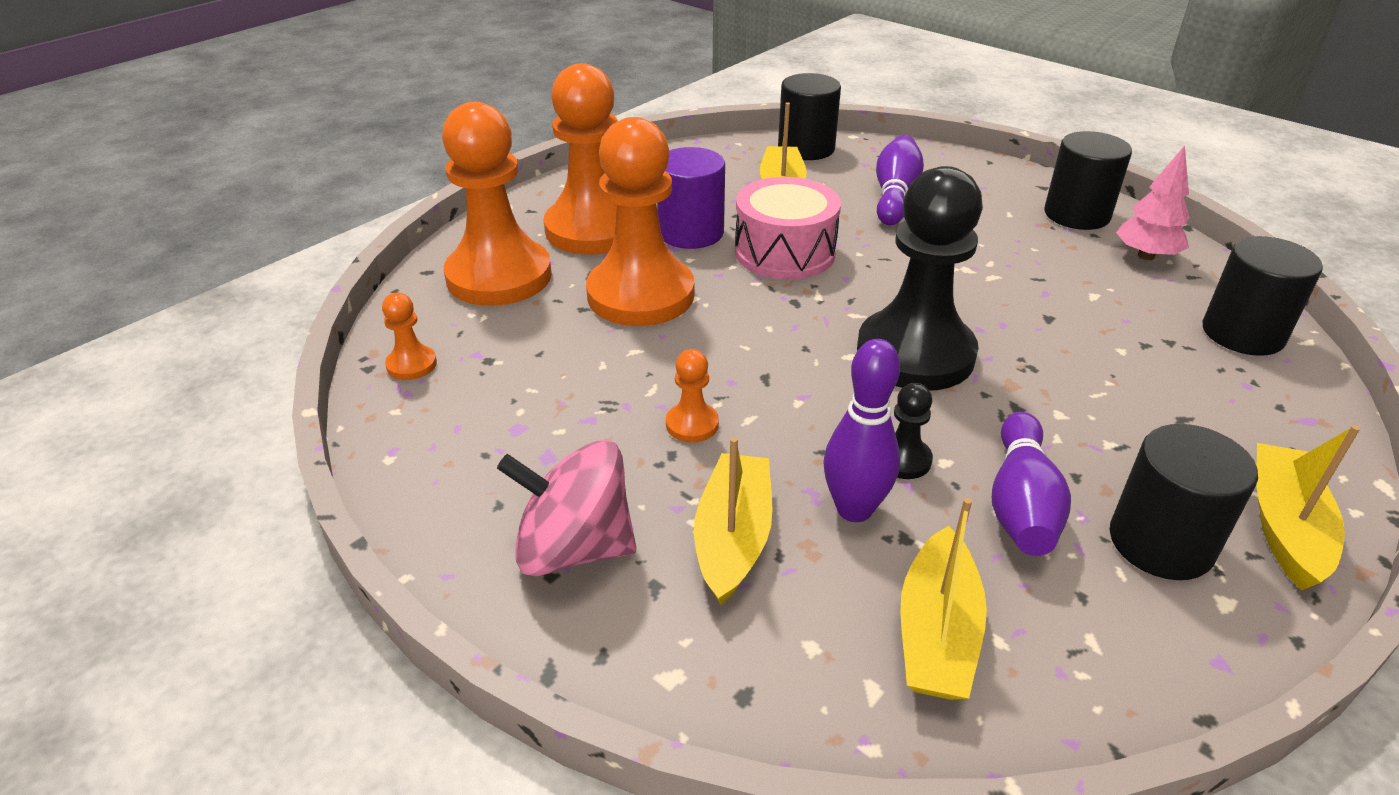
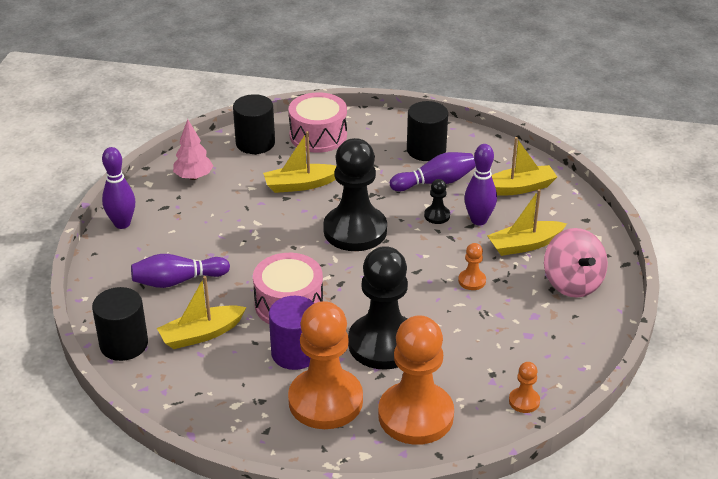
camera: 120 degrees left, 0 degrees up
(640, 295) = (383, 344): orange pawn -> black pawn
(1045, 186) = (122, 224): none -> purple bowling pin
(1076, 215) = (156, 206): black cylinder -> none
(1259, 410) = (318, 135): none -> pink drum
(1284, 526) = (391, 126): yellow boat -> yellow boat (300, 185)

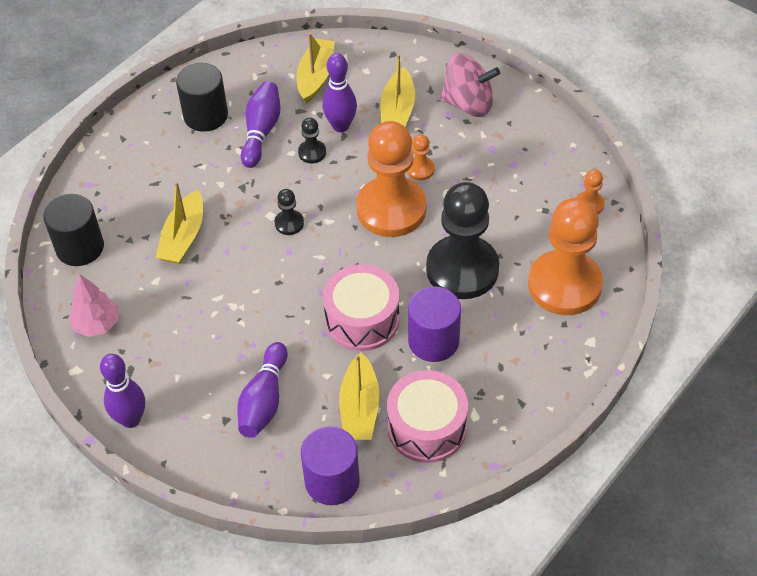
camera: 60 degrees left, 15 degrees up
(124, 344) = (332, 481): black cylinder -> purple cylinder
(318, 135) = (111, 189): pink drum -> pink drum (427, 427)
(325, 401) = (510, 343): orange pawn -> orange pawn (391, 209)
(355, 230) = (289, 223): black pawn -> black pawn, size x0.41

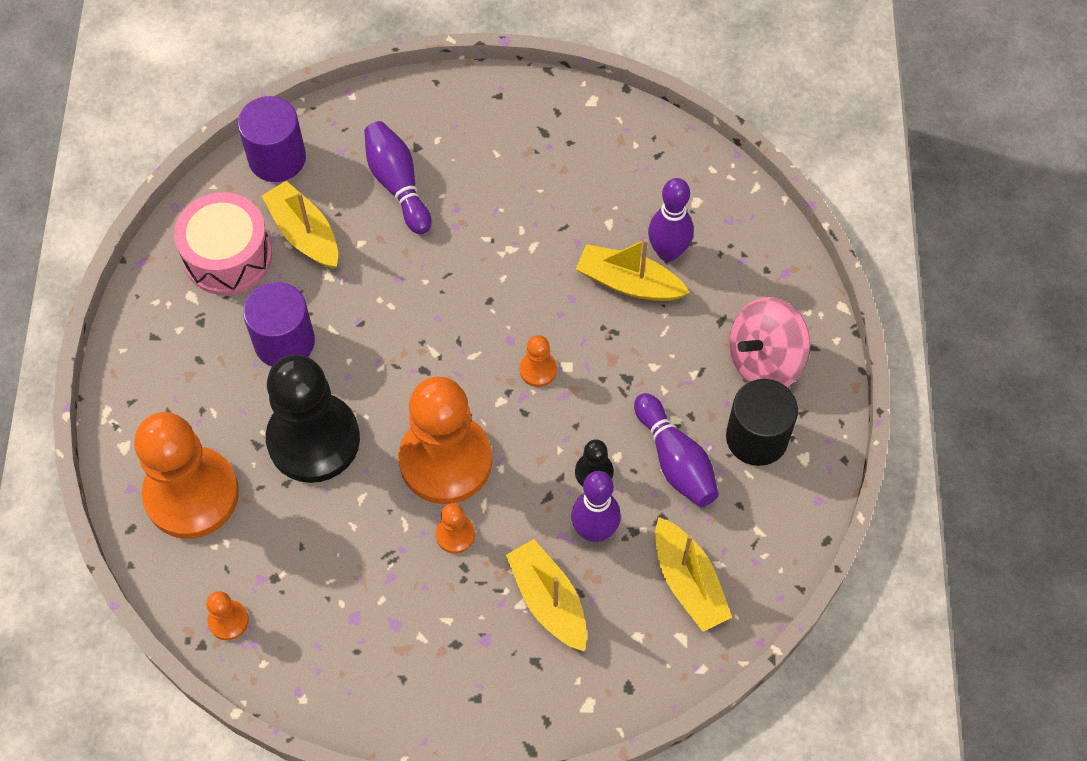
camera: 140 degrees right, 10 degrees up
(80, 247) = (716, 205): black cylinder -> none
(97, 324) = (617, 149): pink tree -> none
(131, 419) = (499, 95): purple bowling pin -> purple bowling pin (668, 252)
(183, 237) = (629, 283): yellow boat -> yellow boat turned 45 degrees counterclockwise
(289, 223) = (538, 370): black pawn -> orange pawn
(362, 319) = (373, 317): pink drum -> none
(468, 104) = (473, 672): pink spinning top -> pink spinning top (764, 360)

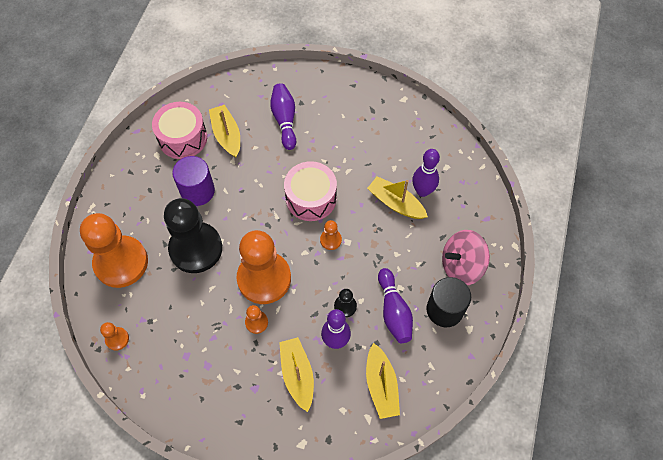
camera: 15 degrees right, 0 degrees up
(277, 158) = (225, 92): purple cylinder -> none
(484, 308) = (311, 198): none -> pink drum

